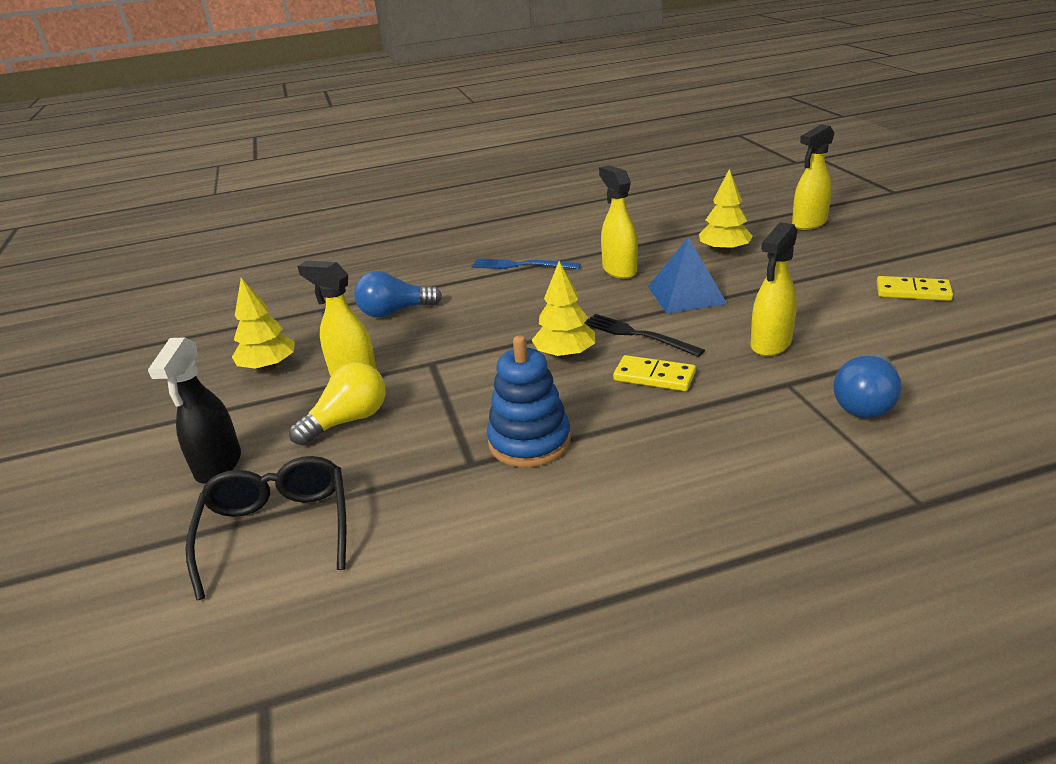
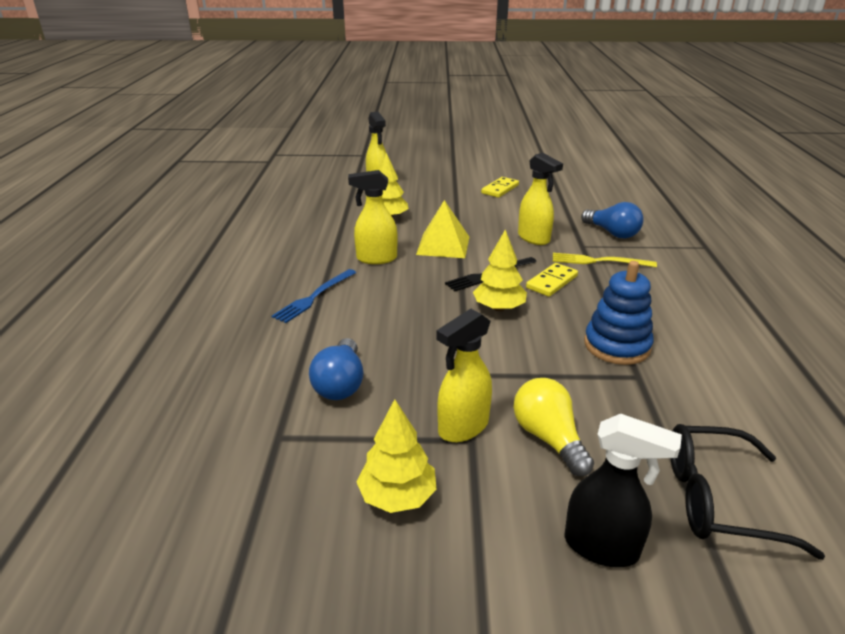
camera: 75 degrees left, 0 degrees up
(686, 295) = (443, 245): blue pyramid -> yellow pyramid
(749, 403) = (599, 261): none -> yellow fork

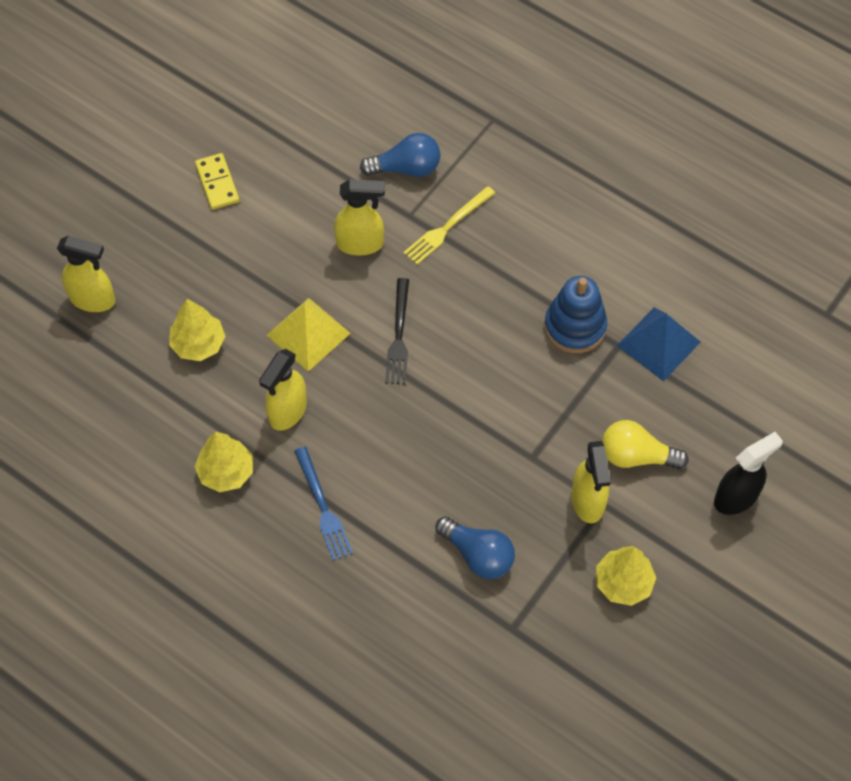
camera: 55 degrees left, 30 degrees up
(498, 308) = (459, 369): yellow tree -> yellow tree (226, 472)
(552, 282) = (451, 295): yellow domino -> none
(678, 399) = (658, 343): none -> blue pyramid
(717, 499) = (748, 406): black glasses -> none

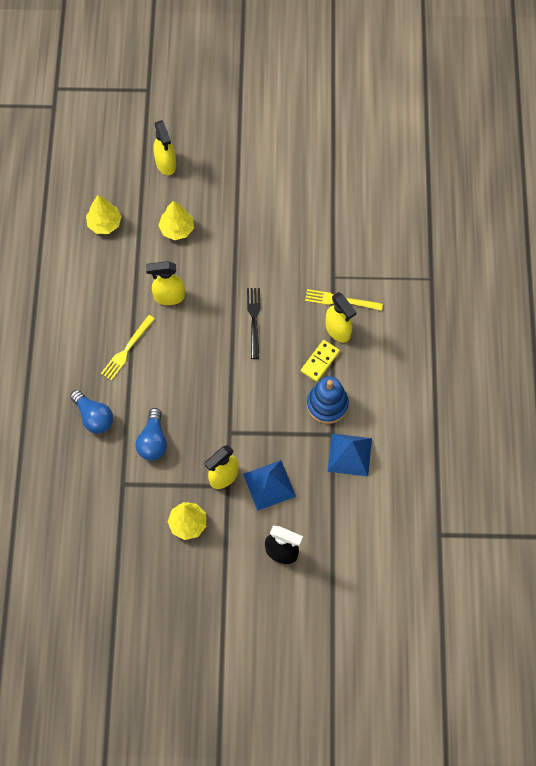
camera: 55 degrees right, 5 degrees up
(217, 183) = (279, 172): yellow domino -> yellow domino (320, 361)
(226, 472) = (114, 291): yellow tree -> yellow tree (104, 223)
(308, 334) = (222, 276): yellow pyramid -> none
(323, 507) = (127, 349): blue fork -> yellow fork
(360, 244) = (296, 265): yellow spray bottle -> yellow spray bottle (338, 330)
(398, 335) = (254, 320): black fork -> black fork turned 120 degrees clockwise
(406, 168) = (362, 256): blue light bulb -> blue light bulb (94, 417)
(636, 456) = (269, 485): yellow light bulb -> blue pyramid

